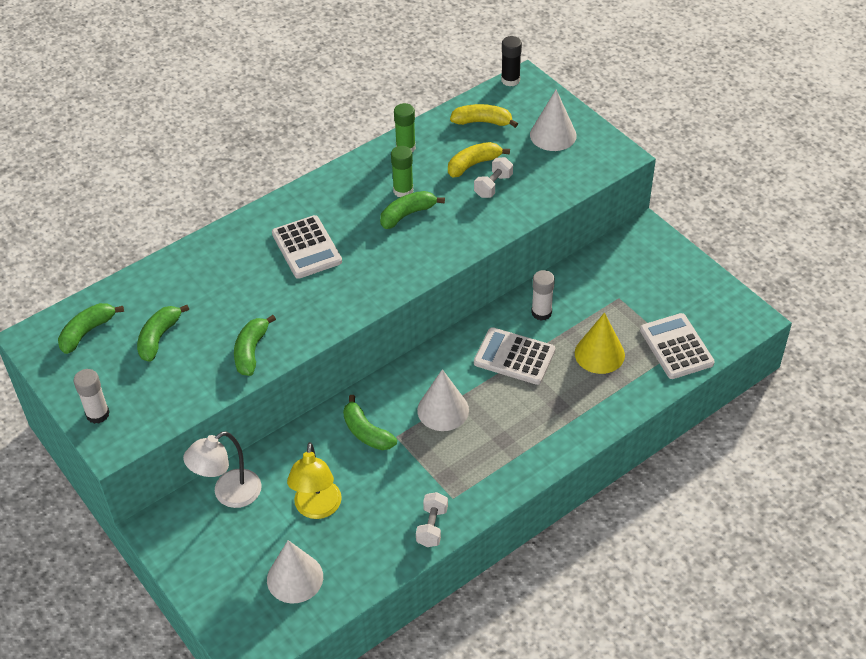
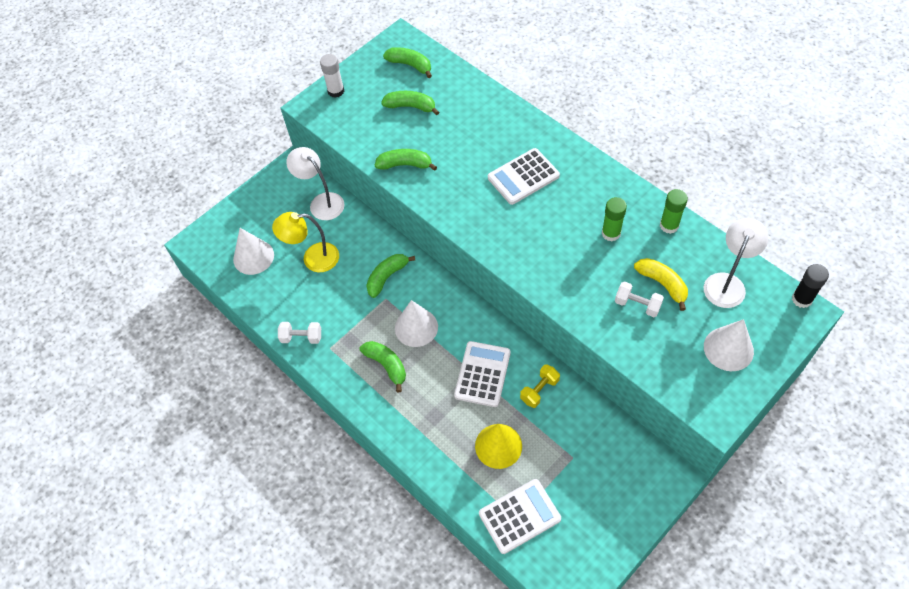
camera: 85 degrees right, 10 degrees up
(407, 214) = (581, 242): green banana -> green banana (386, 365)
(482, 122) = (727, 283): yellow banana -> white lamp
(541, 312) = (539, 390): white glue stick -> yellow dumbbell

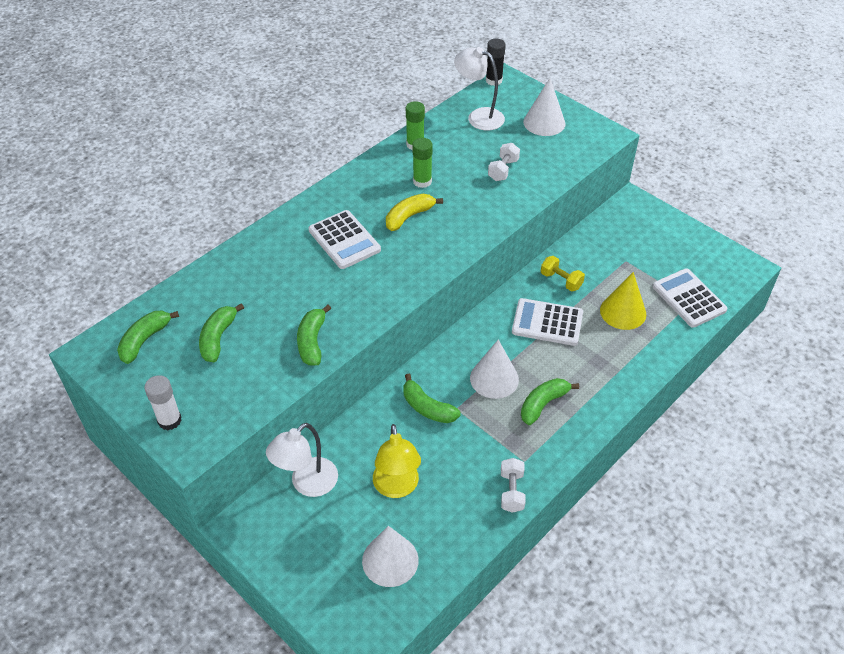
camera: 95 degrees left, 10 degrees down
(662, 284) = (480, 153): yellow banana -> yellow banana (409, 216)

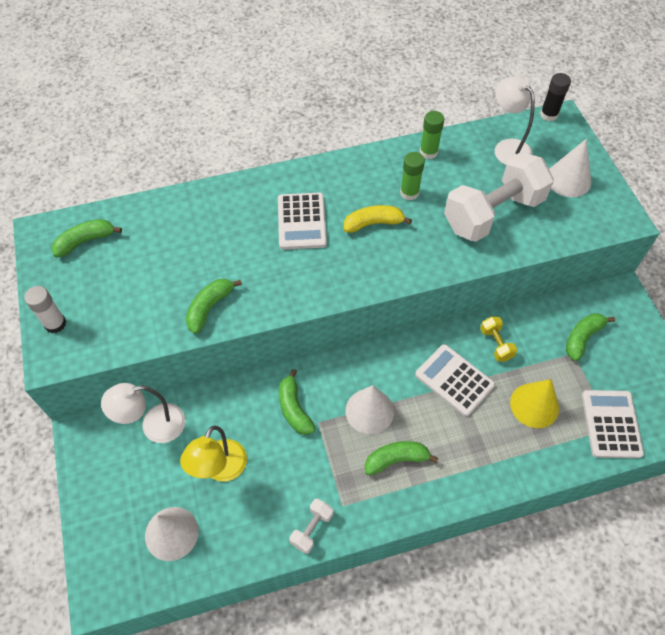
camera: 30 degrees right, 10 degrees up
(218, 338) = (140, 267): green banana -> green banana (582, 338)
(503, 170) = (493, 213): white dumbbell -> white dumbbell, size x2.36

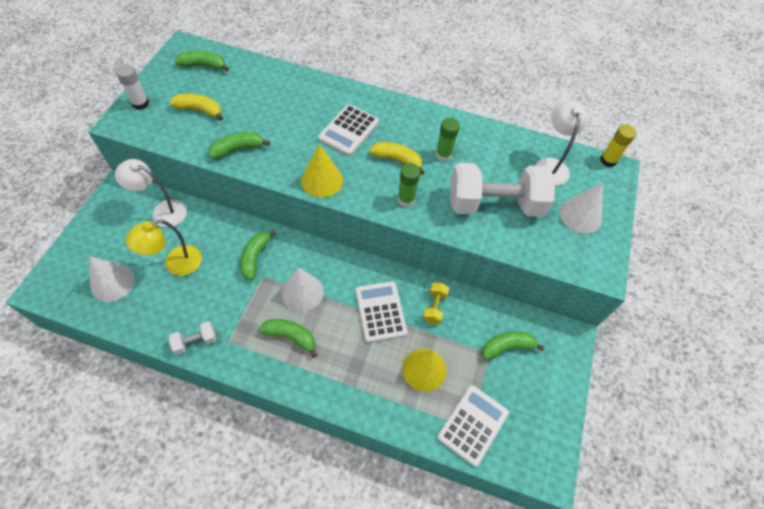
camera: 30 degrees right, 0 degrees up
(129, 291) = (200, 110): none -> yellow banana
(322, 287) = (322, 180): none -> yellow cone
(428, 152) = (484, 135): green glue stick -> green glue stick (406, 199)
(548, 115) = (608, 160): black glue stick -> yellow glue stick

